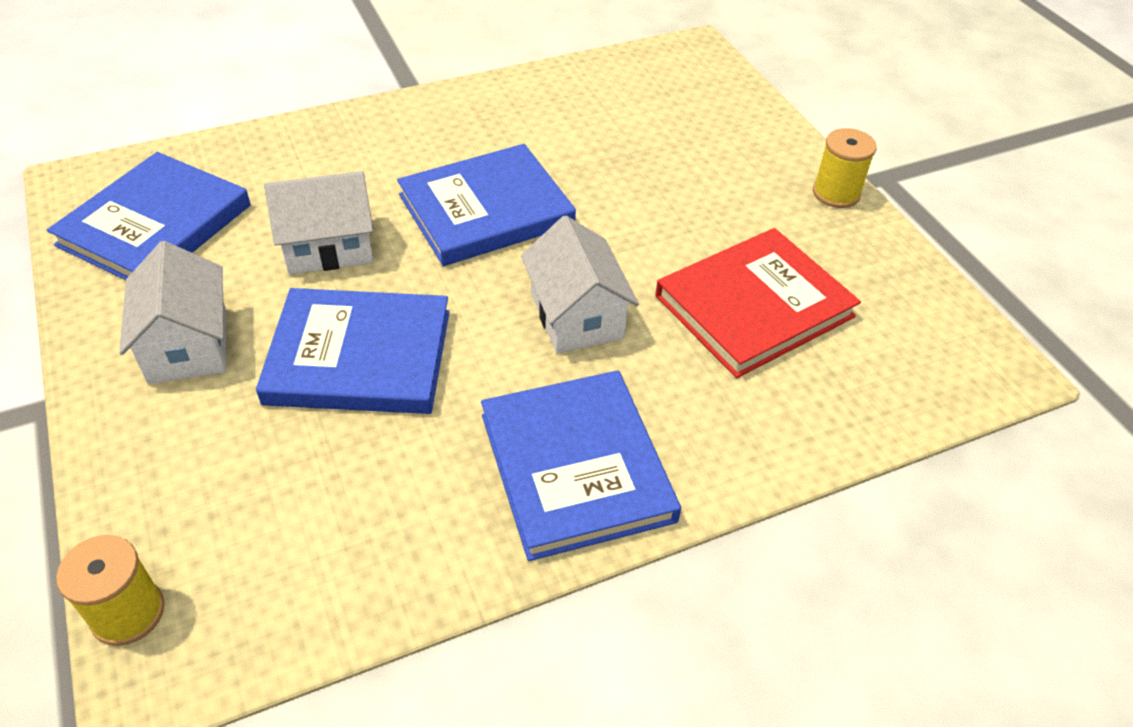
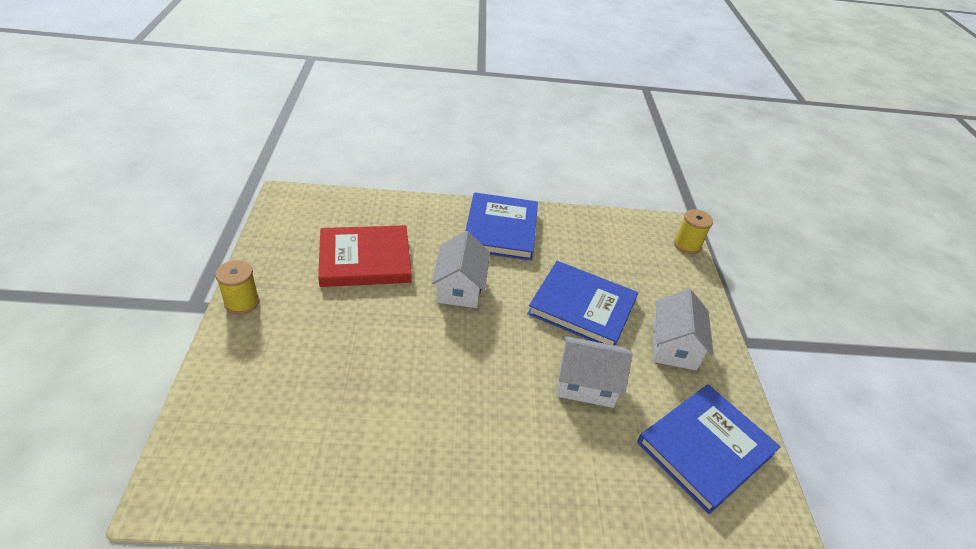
camera: 160 degrees left, 5 degrees down
(486, 210) = (473, 375): blue book -> none

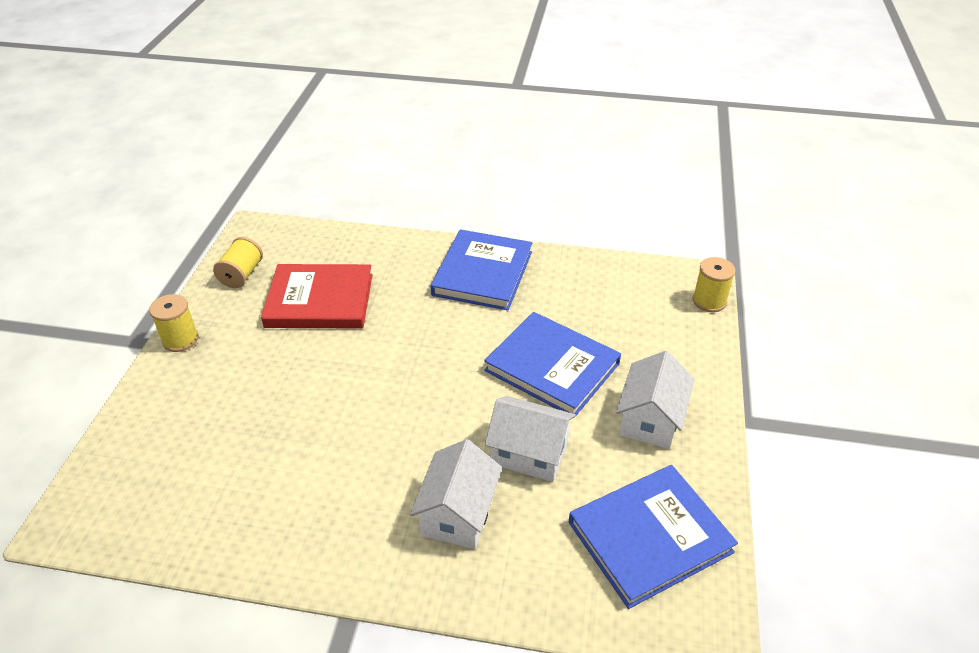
camera: 15 degrees right, 0 degrees up
(285, 239) = (241, 274): none -> yellow spool
(460, 287) = (415, 337): white house -> white house (458, 513)

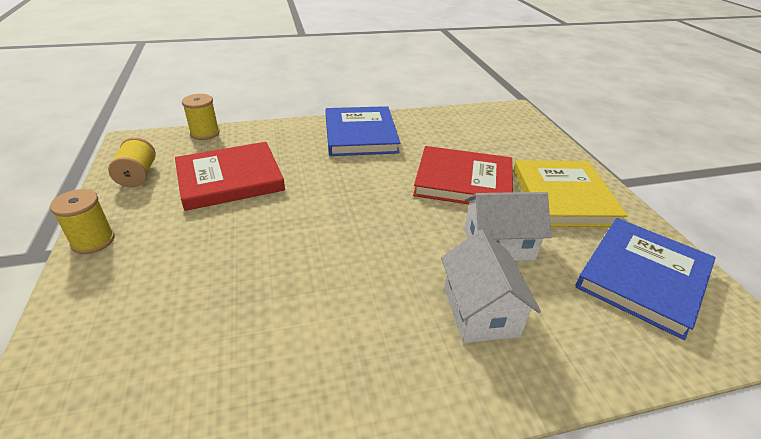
camera: 25 degrees left, 5 degrees down
(552, 367) = (463, 181): blue book -> red book
(650, 419) = (563, 197): white house -> yellow book
(709, 301) = (532, 121): yellow spool -> yellow spool (205, 133)

